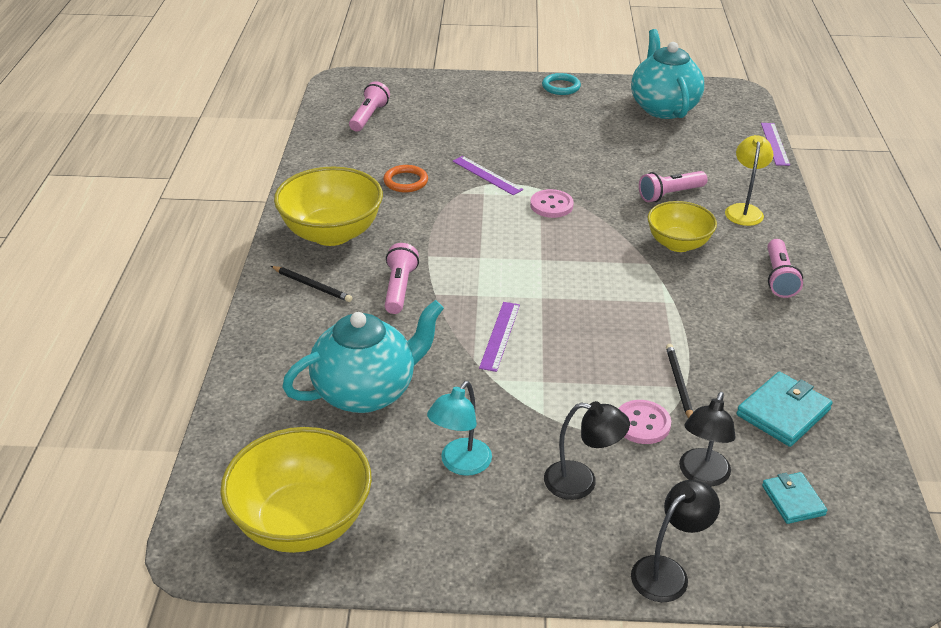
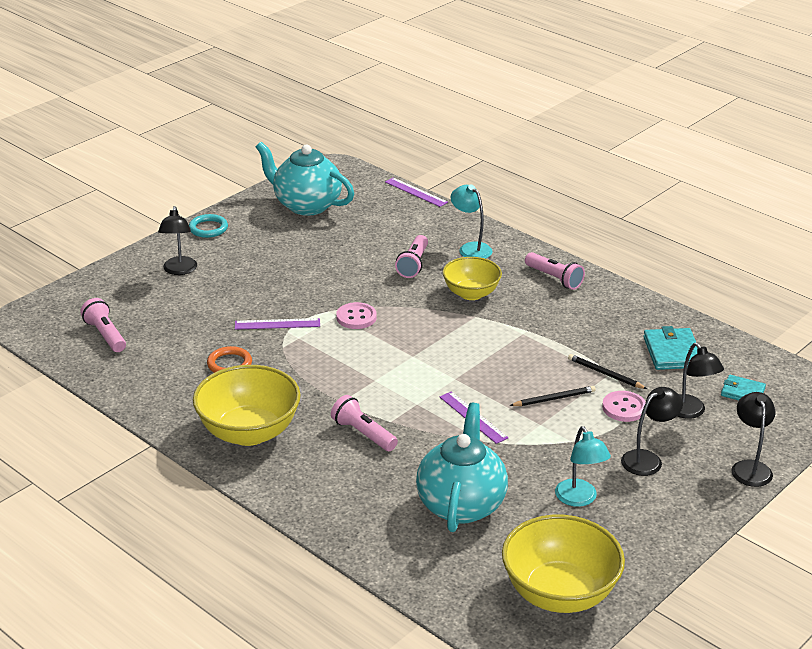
camera: 50 degrees left, 5 degrees down
(312, 285) = (304, 473): black pencil -> black pencil (554, 398)
(490, 103) = (179, 270): none -> black lamp
(744, 210) = (470, 248): yellow lamp -> turquoise lamp

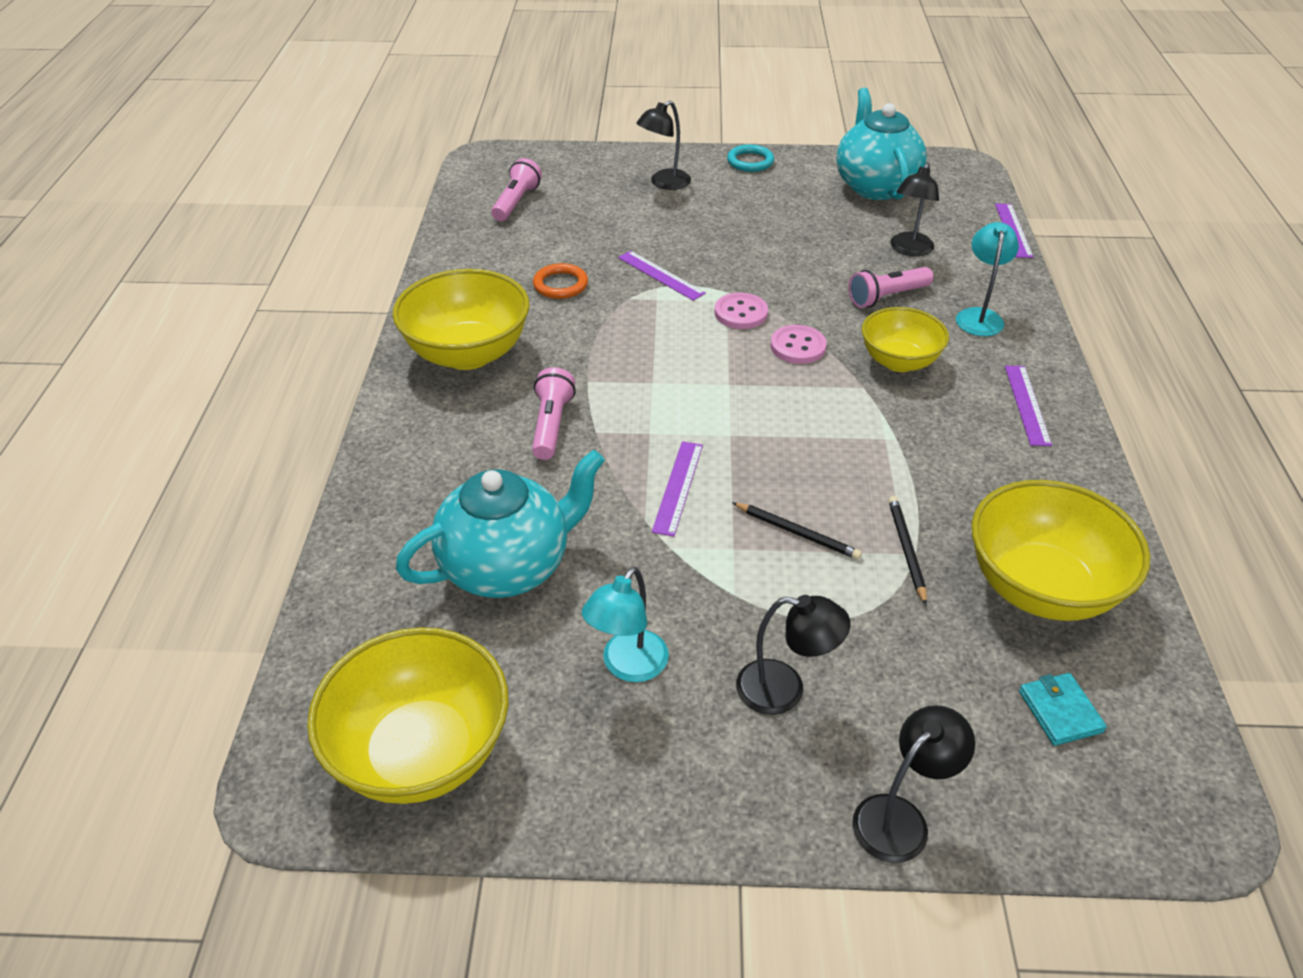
camera: 50 degrees right, 10 degrees up
(554, 278) = (1027, 404): pink flashlight -> purple ruler
(624, 408) = (861, 606): pink button -> pink button (798, 346)
(672, 352) = (1041, 587): turquoise wallet -> yellow bowl
(690, 412) = (940, 678): black lamp -> black lamp (909, 250)

